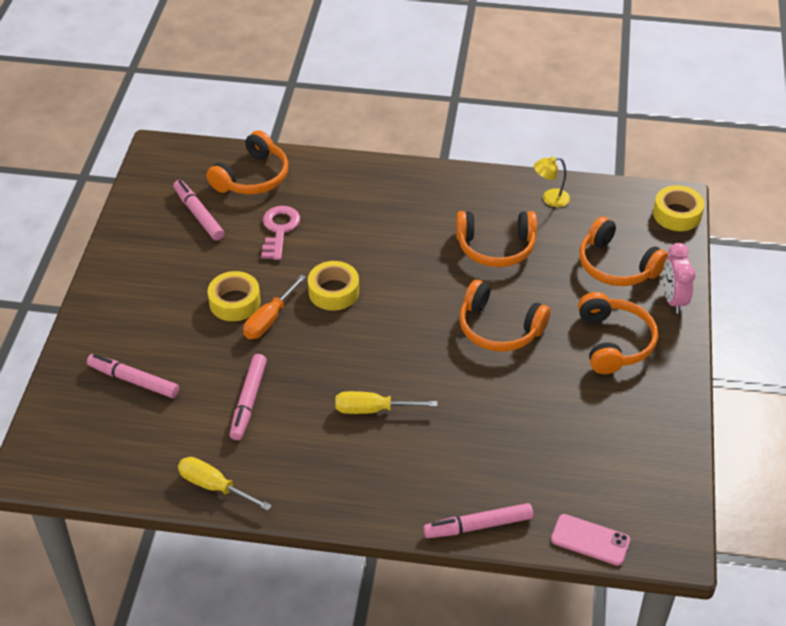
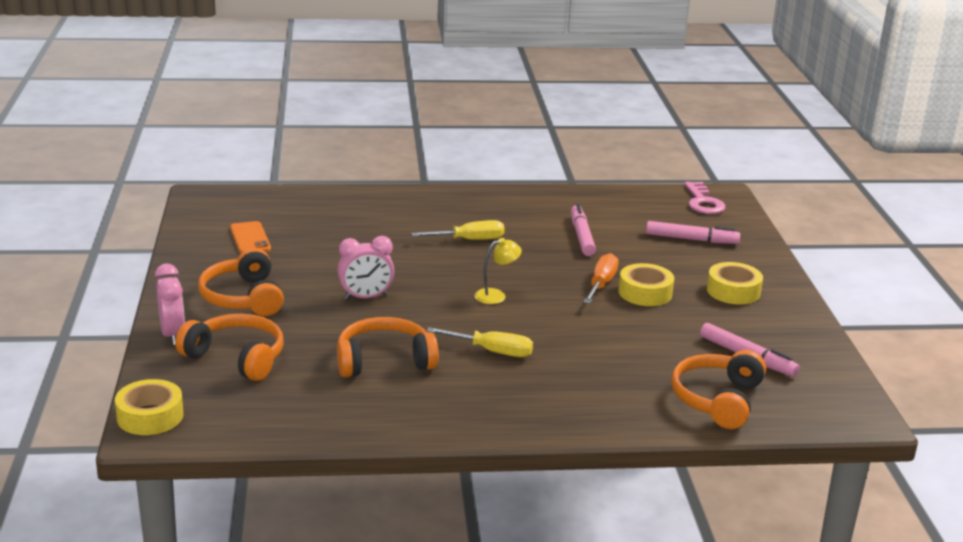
camera: 165 degrees right, 20 degrees down
(215, 486) = (575, 196): yellow screwdriver -> yellow screwdriver (491, 351)
(279, 230) = (644, 352): pink key -> pink key (703, 202)
(333, 291) = (550, 309): yellow tape -> yellow tape (733, 291)
(478, 526) = (359, 194): pink marker -> none
(499, 328) = (366, 297): orange headphones -> pink clock
(550, 199) = (323, 416): yellow lamp -> yellow lamp (496, 295)
(590, 540) = (269, 194): pink phone -> none
(610, 443) = (250, 238): none -> orange phone

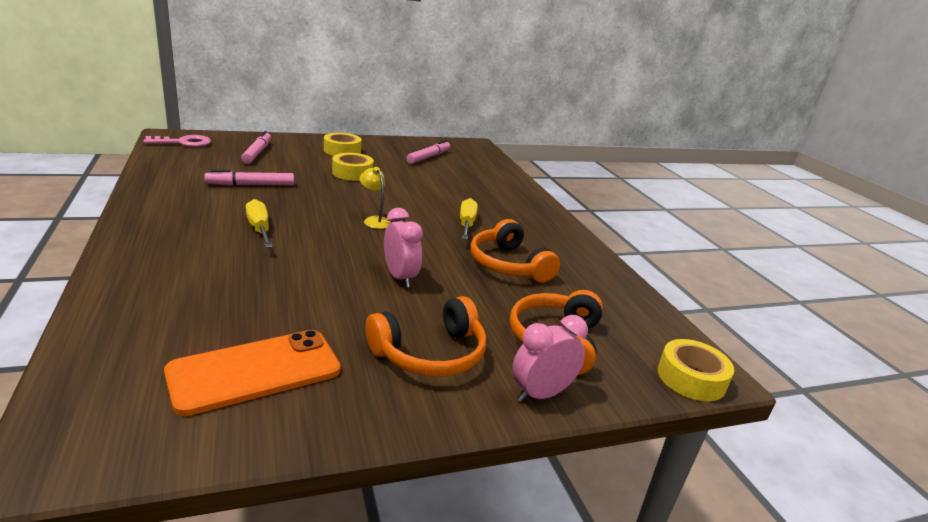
camera: 105 degrees left, 0 degrees up
(250, 238) = (255, 371): orange phone -> orange phone, size x1.65
(601, 284) = (342, 184): orange screwdriver -> none
(717, 400) = (482, 168): orange headphones -> none

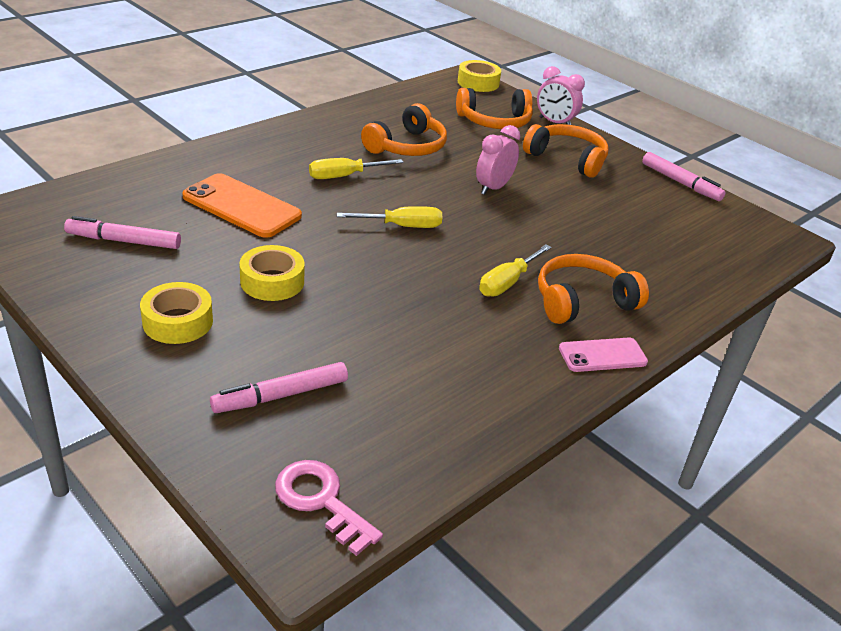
camera: 115 degrees left, 10 degrees up
(136, 227) = (602, 355): none -> pink phone
(196, 246) = (582, 301): none -> orange headphones
(251, 185) = (410, 339): pink marker -> pink marker (680, 183)
(255, 371) = (664, 209): orange phone -> orange phone (242, 206)
(374, 220) = (402, 226): yellow lamp -> yellow screwdriver

